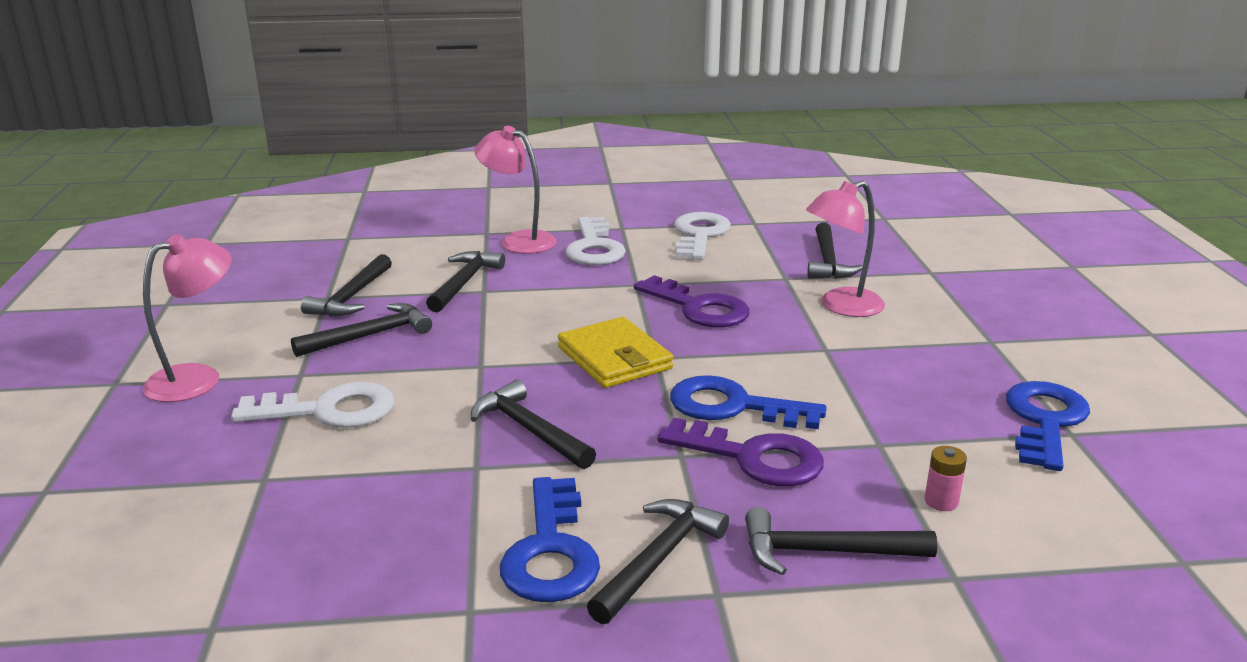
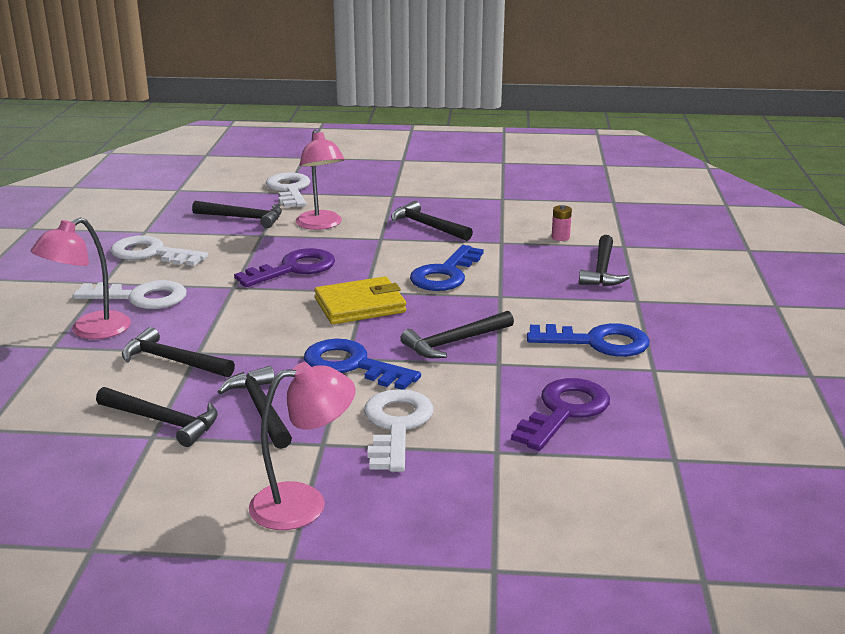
camera: 80 degrees left, 0 degrees up
(198, 378) = (304, 503): pink lamp -> pink lamp turned 105 degrees clockwise
(658, 559) = (607, 312): black hammer -> black hammer (427, 226)
(753, 458) = (508, 276): purple key -> purple key (564, 411)
(942, 273) = (289, 190): none -> white key
(1045, 421) = (488, 201): blue key -> blue key (352, 365)

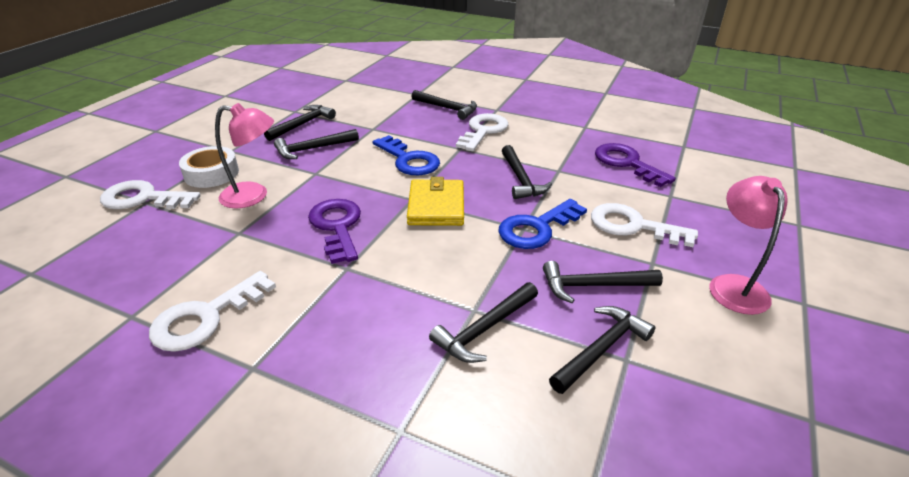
camera: 70 degrees left, 10 degrees up
(90, 331) = (379, 390): pink lamp -> none
(140, 297) = (320, 338): white key -> white key (483, 131)
(243, 218) = (181, 237): black hammer -> black hammer (303, 124)
(346, 200) = (211, 173): none -> white tape
(560, 237) = (385, 108): pink battery -> none
(597, 342) = (545, 133): blue key -> none

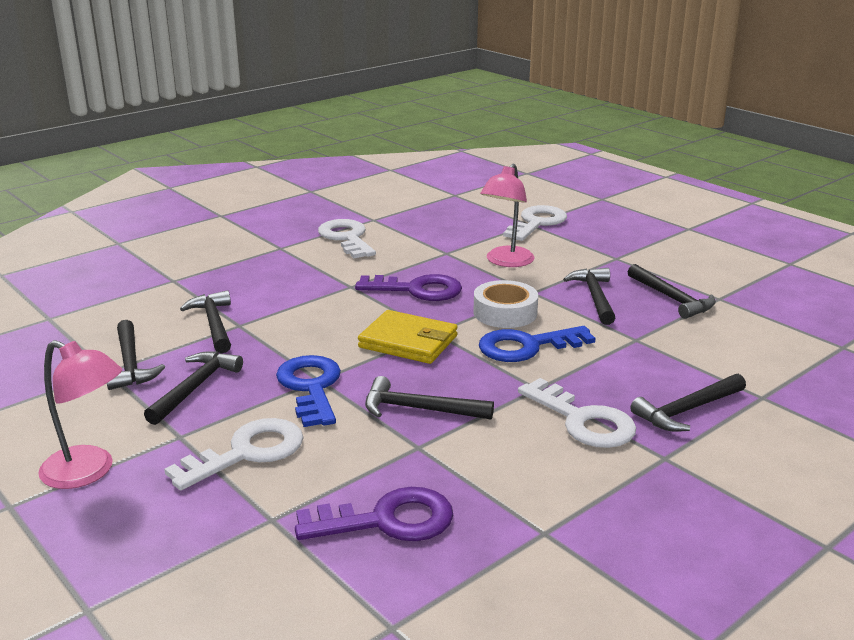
camera: 115 degrees right, 10 degrees down
(211, 173) = (567, 248): white tape -> white tape (505, 313)

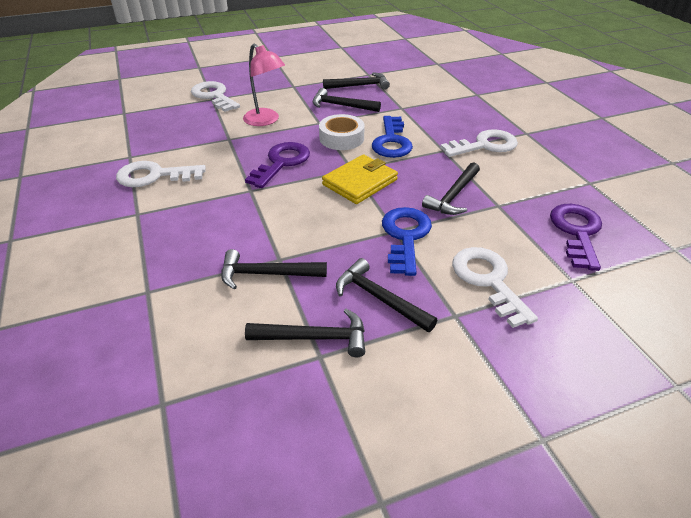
camera: 70 degrees left, 15 degrees up
(88, 472) = (498, 378): pink lamp -> none
(311, 387) = (405, 236): blue key -> blue key turned 90 degrees clockwise
(687, 410) = (483, 115): black hammer -> none

